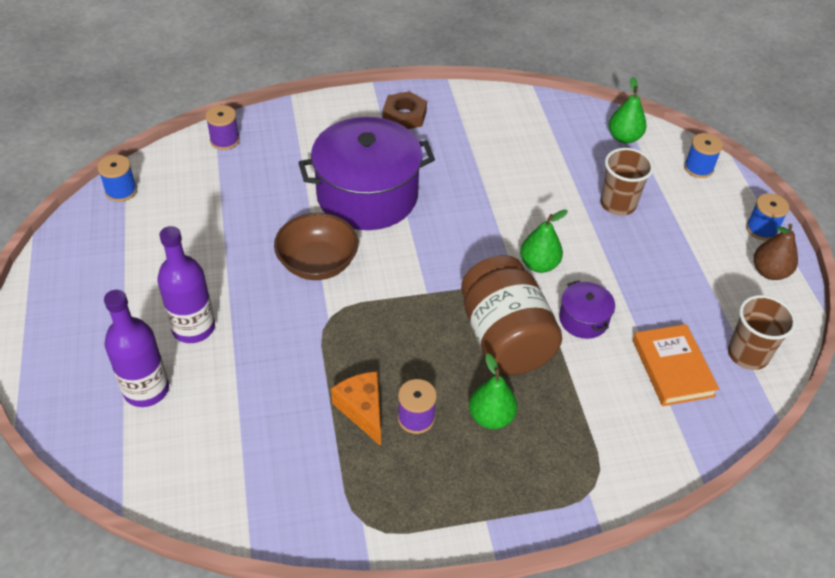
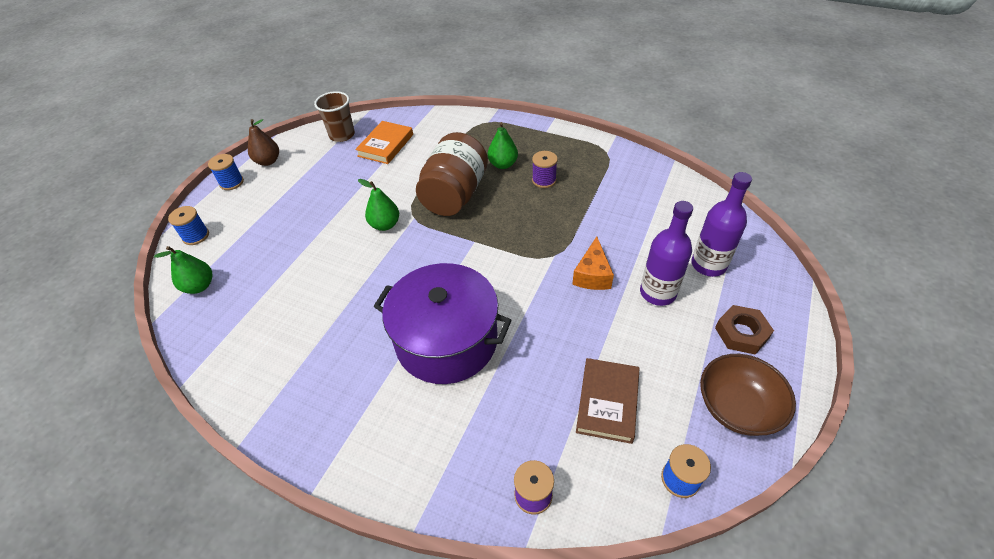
camera: 140 degrees left, 0 degrees up
(199, 213) = (607, 402): none -> brown book
(317, 263) = (533, 299): brown bowl -> brown bowl (737, 407)
(362, 410) = (571, 196): orange cheese -> orange cheese (592, 275)
(404, 116) = (330, 417): brown nut -> brown nut (741, 333)
(583, 319) = (399, 184): purple pot -> none
(618, 204) = (283, 238): brown cup -> none

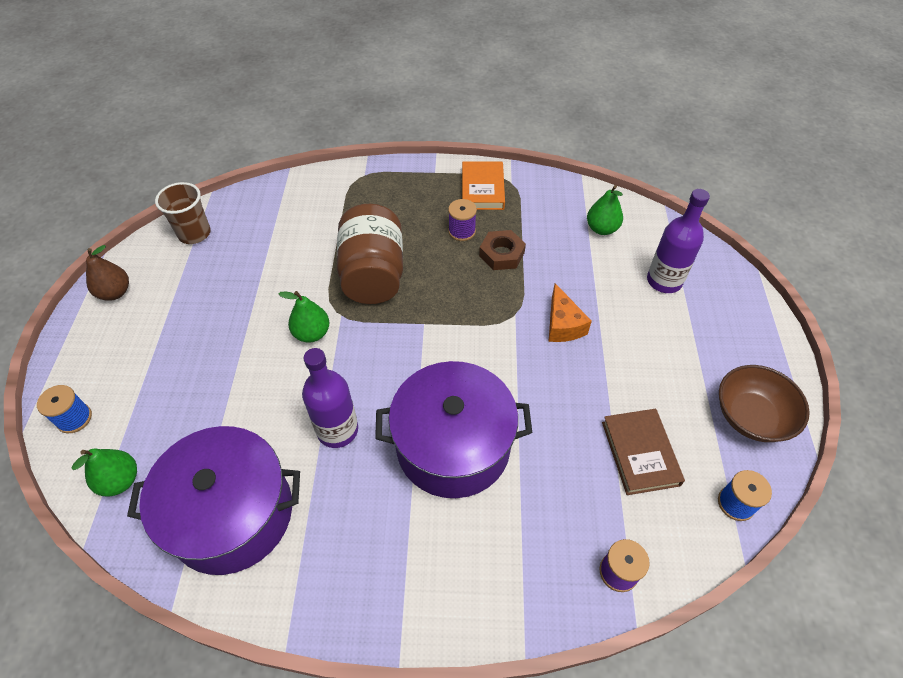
camera: 25 degrees left, 5 degrees up
(231, 182) = (81, 334): blue spool -> none
(257, 334) = (232, 514): none -> purple pot
(386, 145) = (258, 233): orange book -> orange book (482, 189)
(503, 164) = (408, 224): green pear -> green pear (601, 229)
(657, 293) = (632, 325): purple bottle -> purple bottle (337, 430)
(741, 333) = (723, 342): brown nut -> brown nut (501, 254)

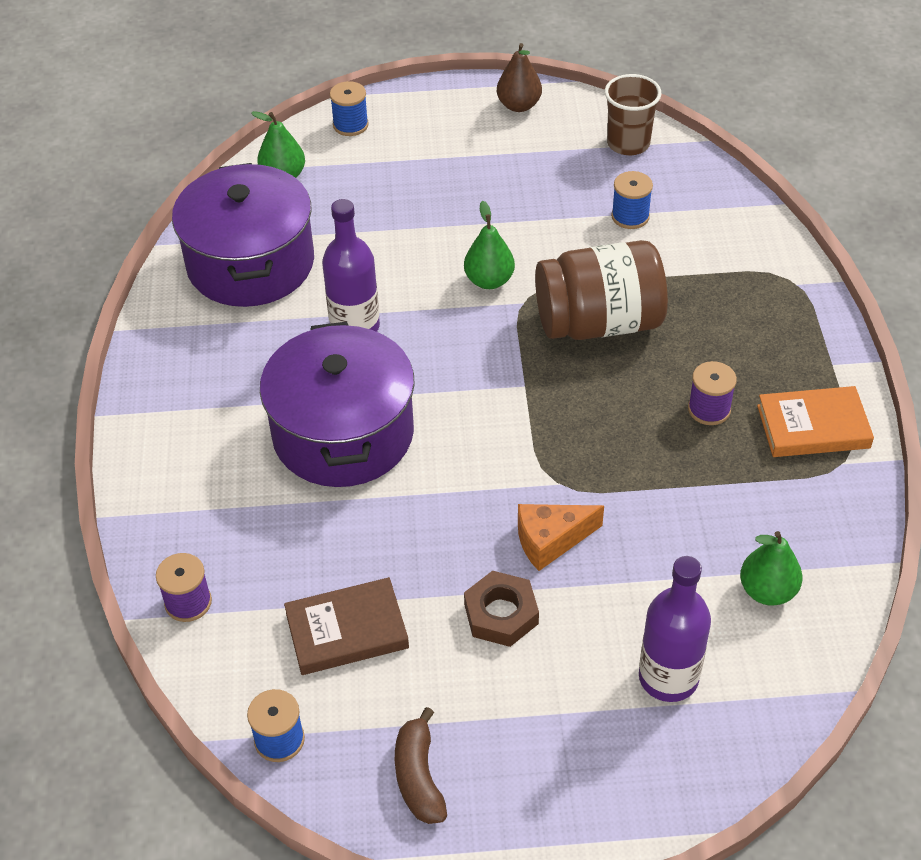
camera: 85 degrees right, 5 degrees down
(273, 243) = (630, 216): none -> blue spool
(501, 254) = (674, 460): brown nut -> brown nut (501, 614)
(751, 416) = (419, 777): brown bowl -> brown banana

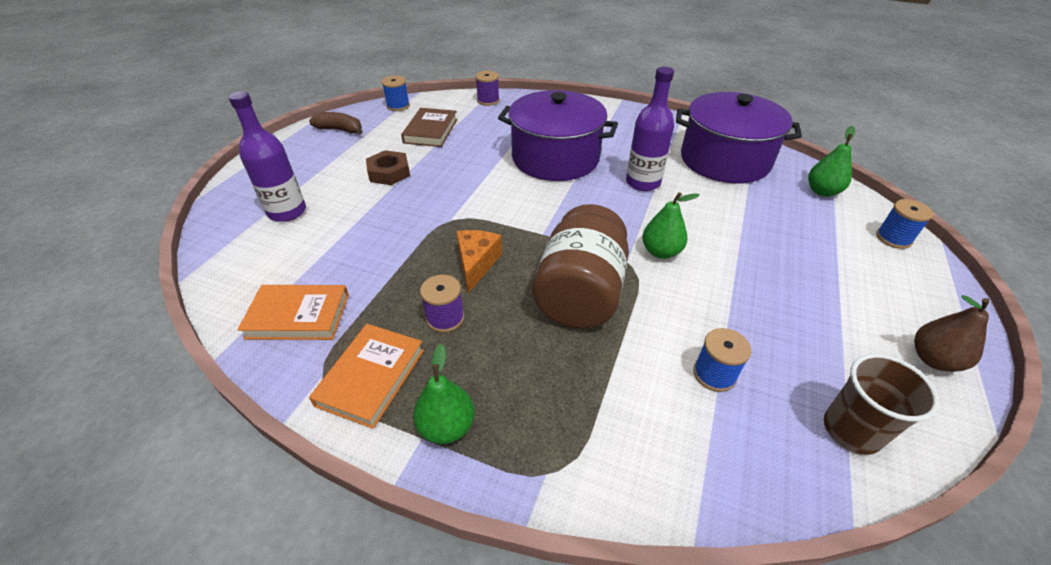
camera: 115 degrees right, 5 degrees down
(550, 540) = (414, 203): orange cheese -> orange cheese (476, 264)
(767, 591) = (282, 275): green pear -> green pear (447, 426)
(802, 530) = (298, 316): none -> orange book

